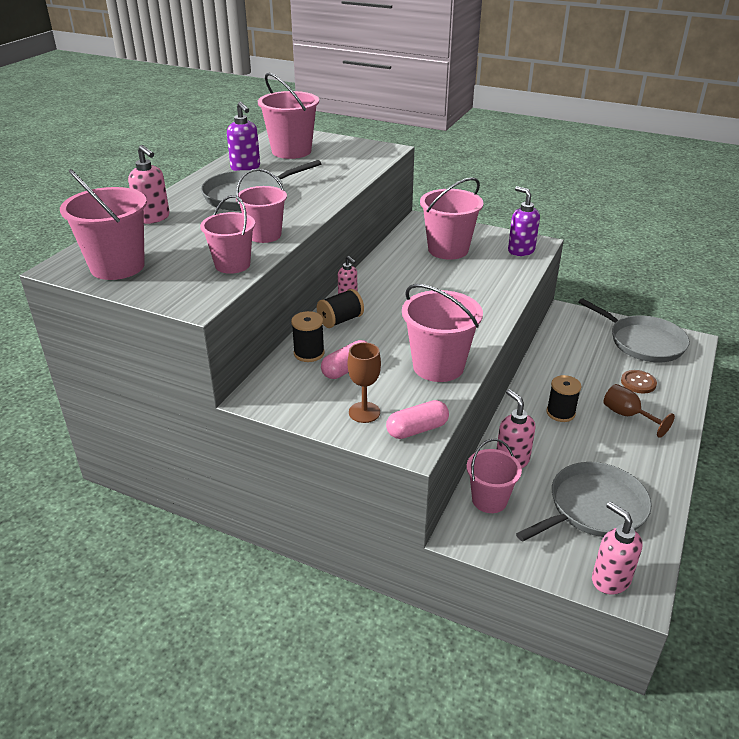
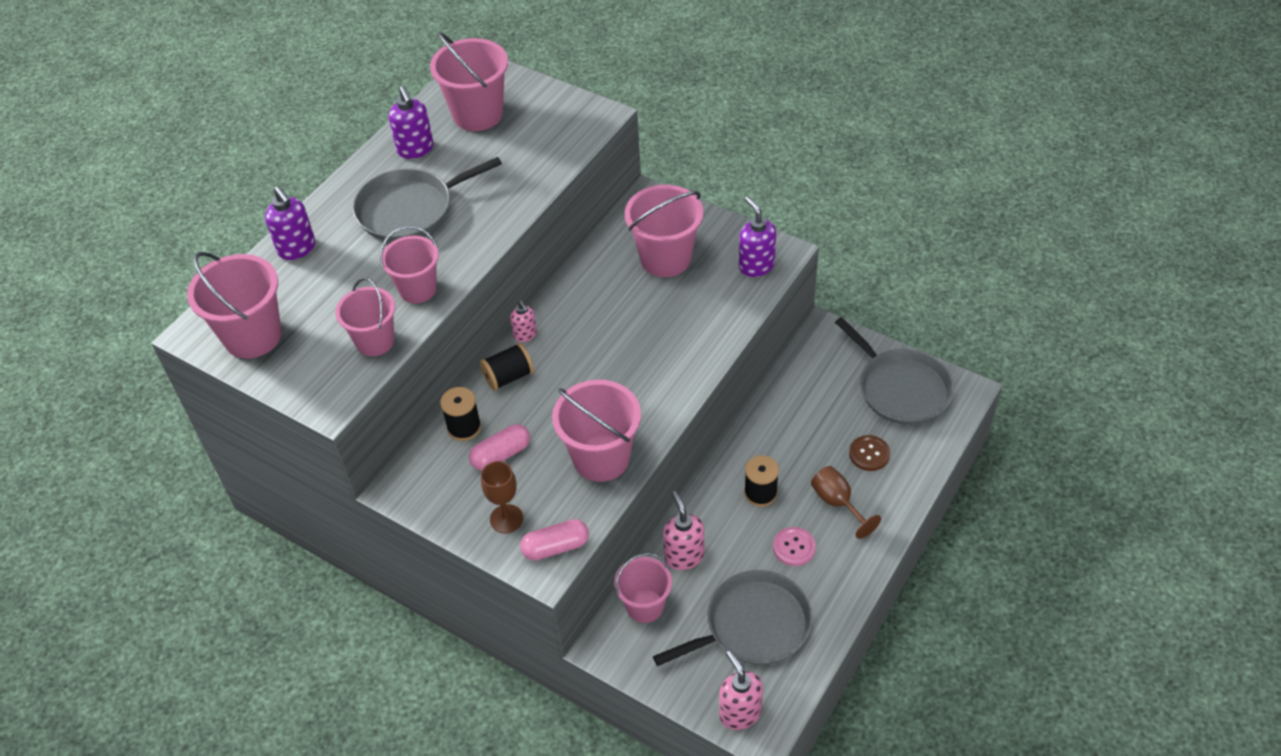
camera: 10 degrees right, 15 degrees up
(153, 218) = (297, 249): pink soap dispenser -> purple soap dispenser
(604, 448) = (794, 547): none -> pink button

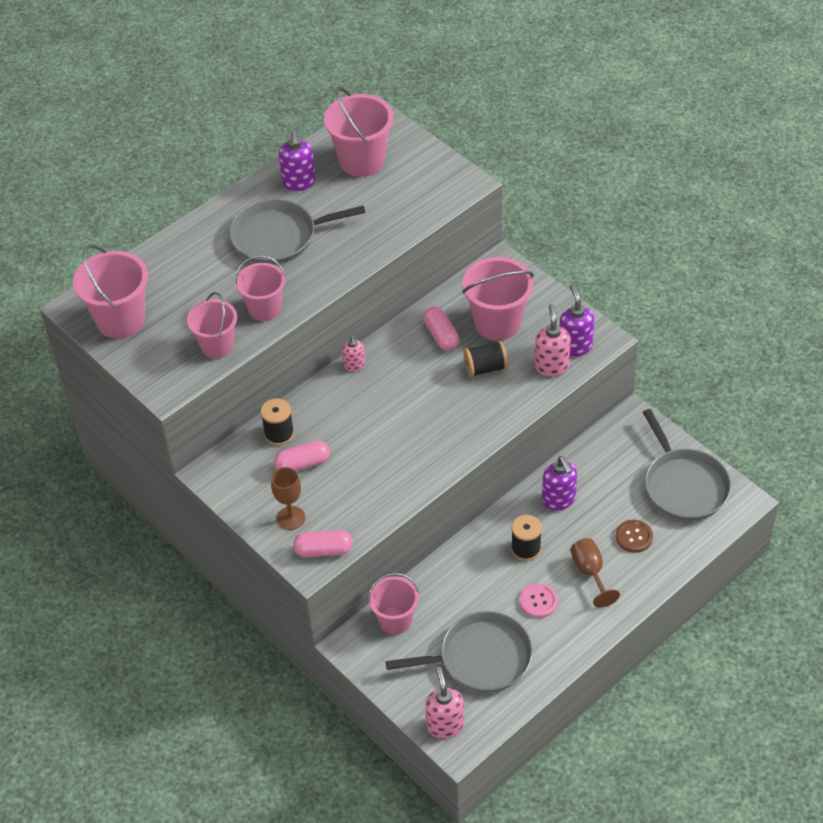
camera: 15 degrees right, 0 degrees up
(297, 249) = (176, 252): purple soap dispenser -> purple soap dispenser (559, 500)
(509, 377) = (329, 399): black spool -> black spool (485, 368)
(601, 458) = (384, 485): pink bucket -> none
(610, 284) = (441, 335): none -> pink capsule
(684, 556) = (442, 586): pink soap dispenser -> pink soap dispenser (551, 366)

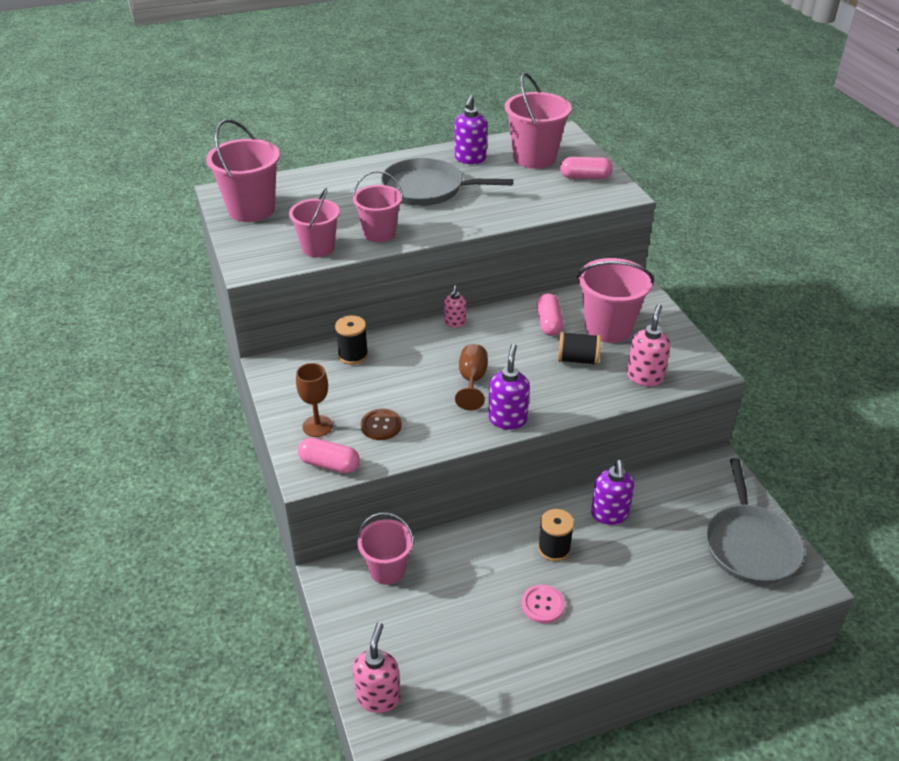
camera: 20 degrees right, 10 degrees down
(302, 464) = (358, 385): pink capsule -> pink capsule (585, 177)
(480, 658) = (453, 640): grey pan -> none
(575, 346) = (677, 368): purple soap dispenser -> purple soap dispenser (507, 419)
(590, 573) = (611, 596): brown goblet -> brown goblet (472, 381)
(634, 537) = (674, 576): brown button -> brown button (381, 425)

